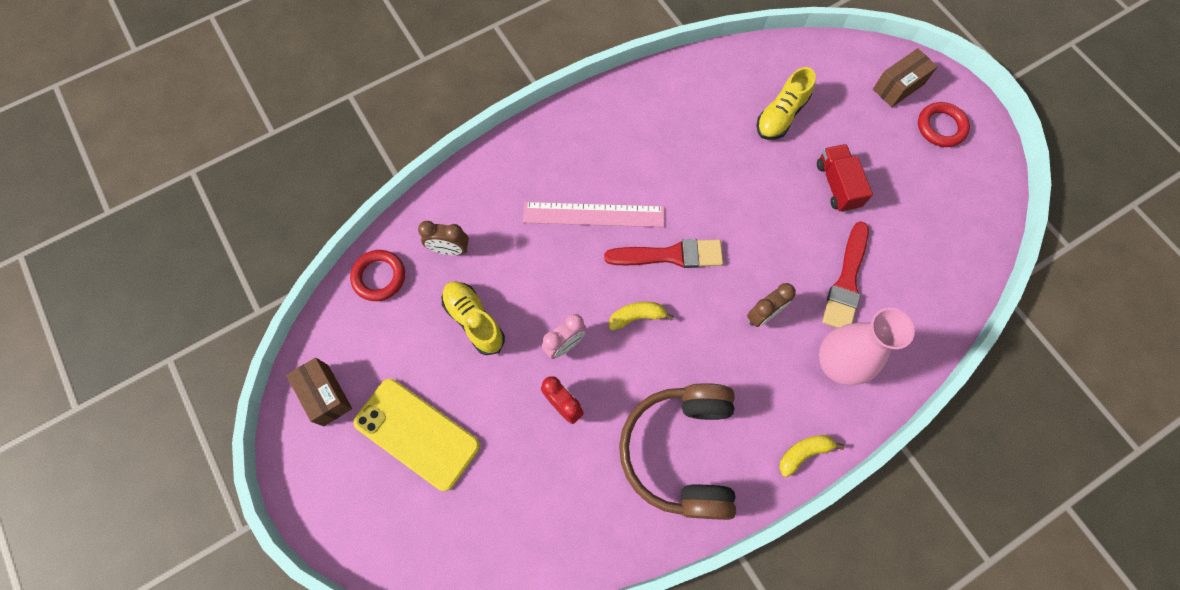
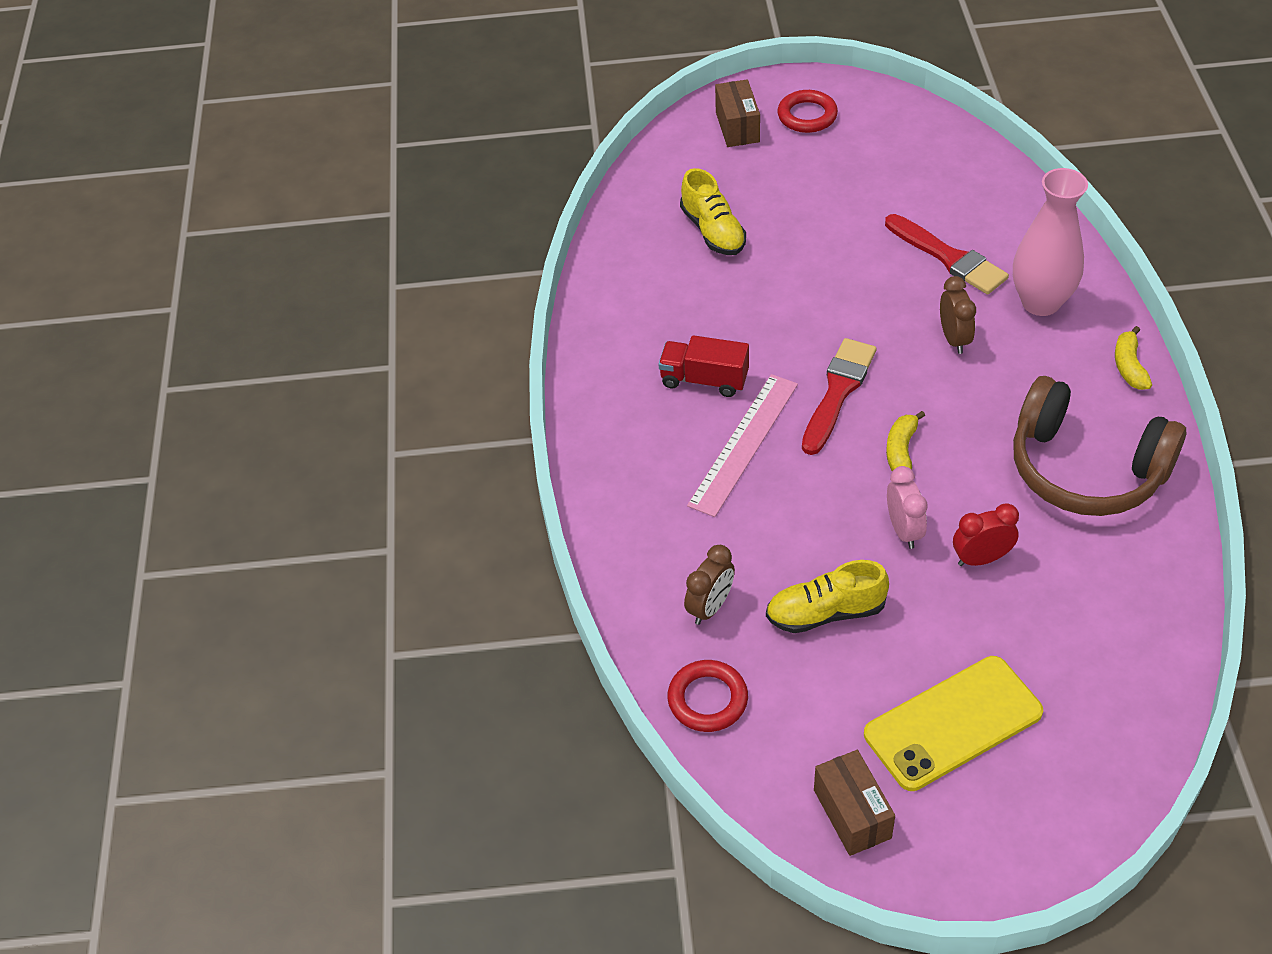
camera: 60 degrees left, 20 degrees down
(326, 395) = (852, 814): brown box -> brown box turned 75 degrees clockwise
(837, 185) = (829, 220): red truck -> red truck (704, 380)

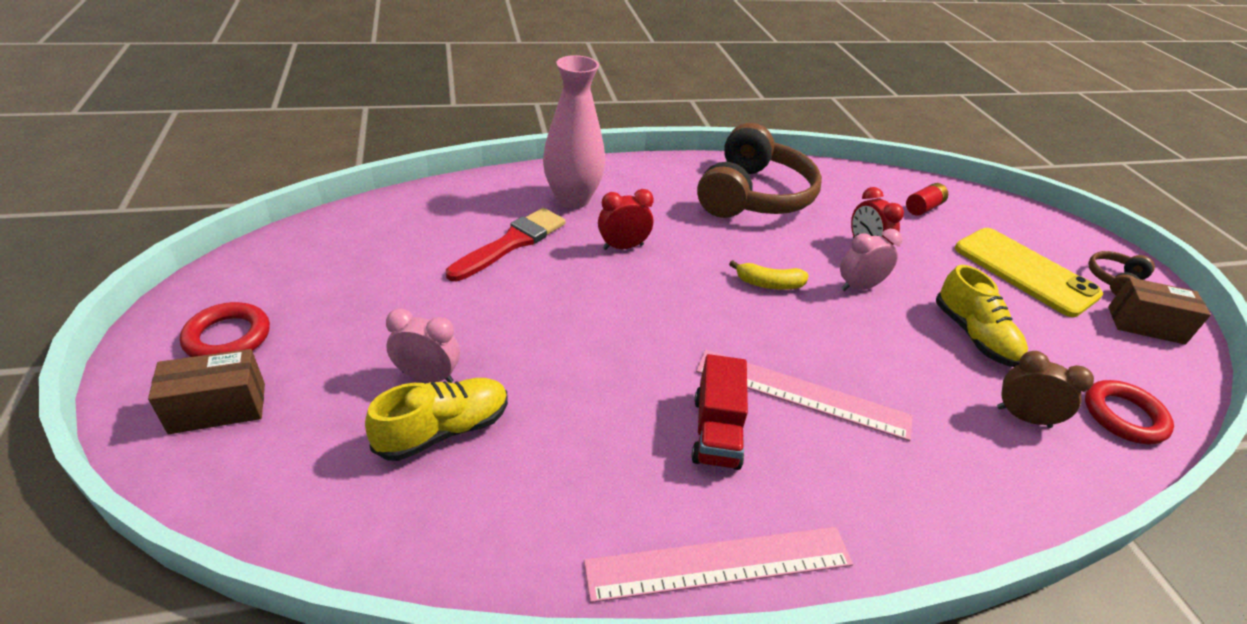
camera: 105 degrees left, 10 degrees down
(592, 366) = (719, 563): none -> pink ruler
(766, 218) = (427, 377): none -> pink clock
(838, 392) = (708, 322): red brush -> none
(852, 814) = (1145, 325): brown box -> brown box turned 45 degrees clockwise
(944, 831) = (1114, 280): none -> brown headphones
(954, 339) = (623, 247): brown clock -> red clock
(1094, 659) = (923, 208): none -> red battery
(1129, 366) = (642, 168): yellow banana -> none

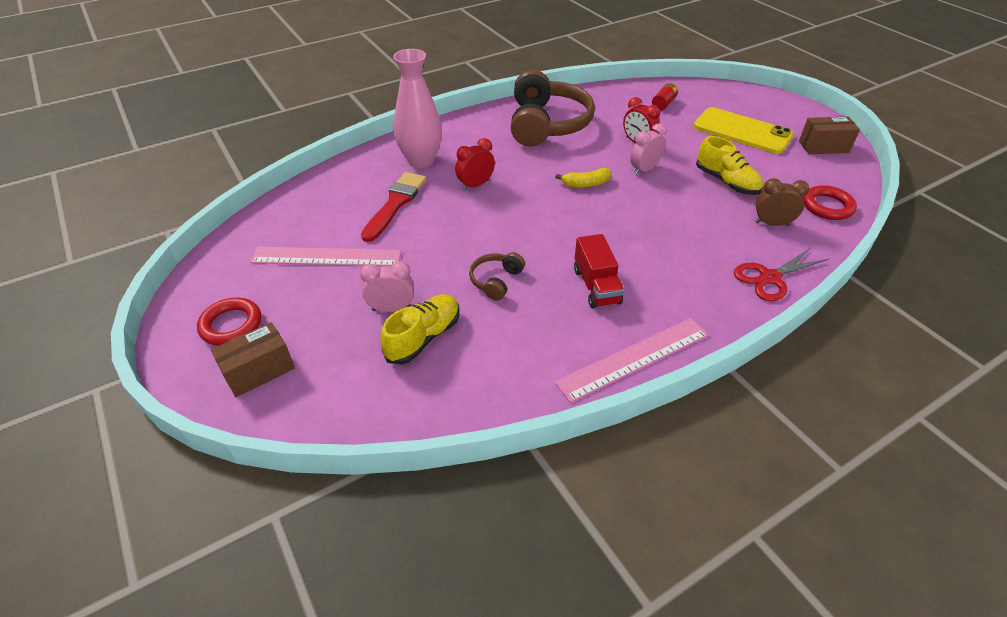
camera: 15 degrees left, 5 degrees up
(802, 393) = (638, 248): pink ruler -> pink ruler (326, 256)
(990, 502) = (770, 278): none -> red scissors
(1114, 280) = (797, 122): brown headphones -> brown headphones (496, 281)

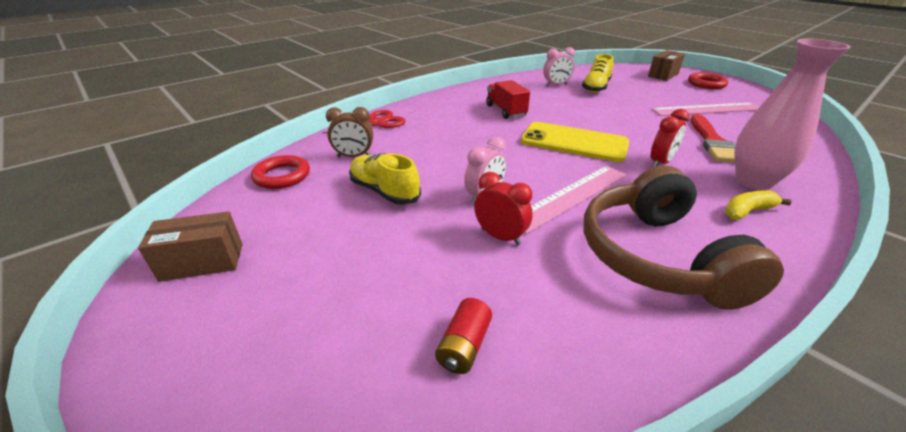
camera: 170 degrees right, 10 degrees down
(391, 308) = (628, 94): pink clock -> pink clock (556, 85)
(496, 281) = (576, 108): brown headphones -> none
(586, 184) = (547, 174): yellow banana -> yellow banana (747, 211)
(633, 358) = (474, 89): pink ruler -> pink ruler (571, 196)
(742, 131) = (323, 281): yellow phone -> yellow phone (574, 142)

